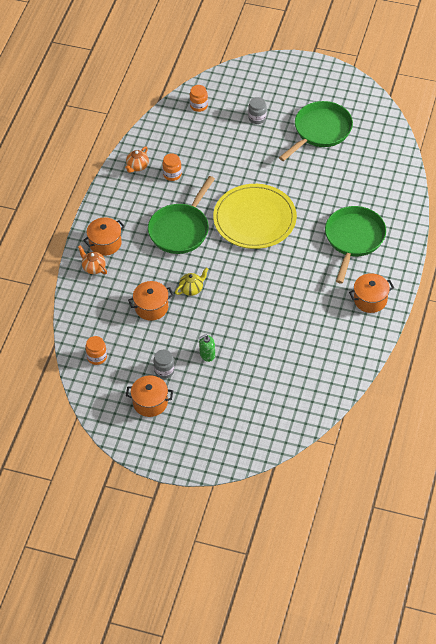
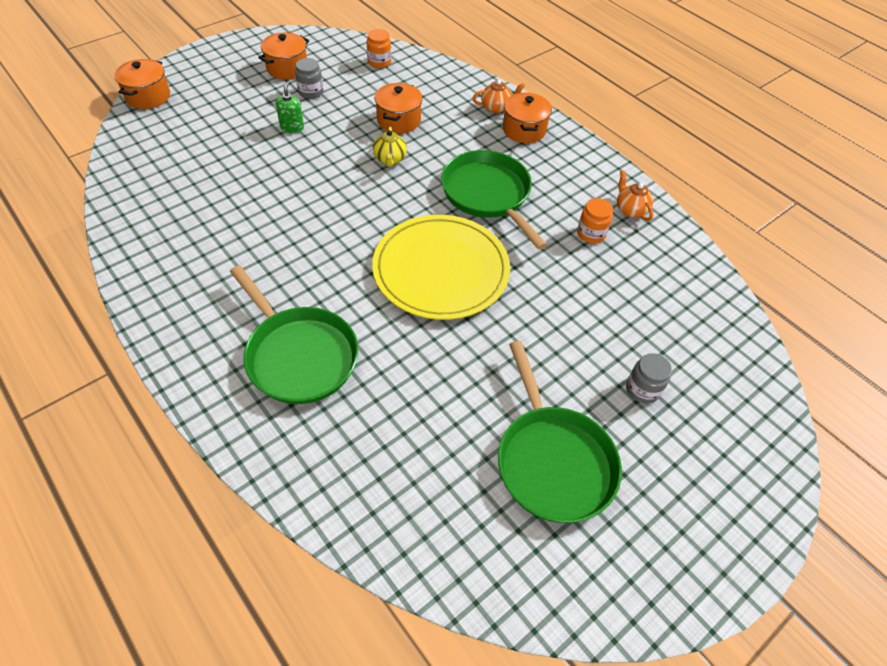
camera: 120 degrees right, 0 degrees up
(199, 105) = (716, 332): orange jar -> none
(370, 300) = (186, 305): orange pot -> orange pot (148, 96)

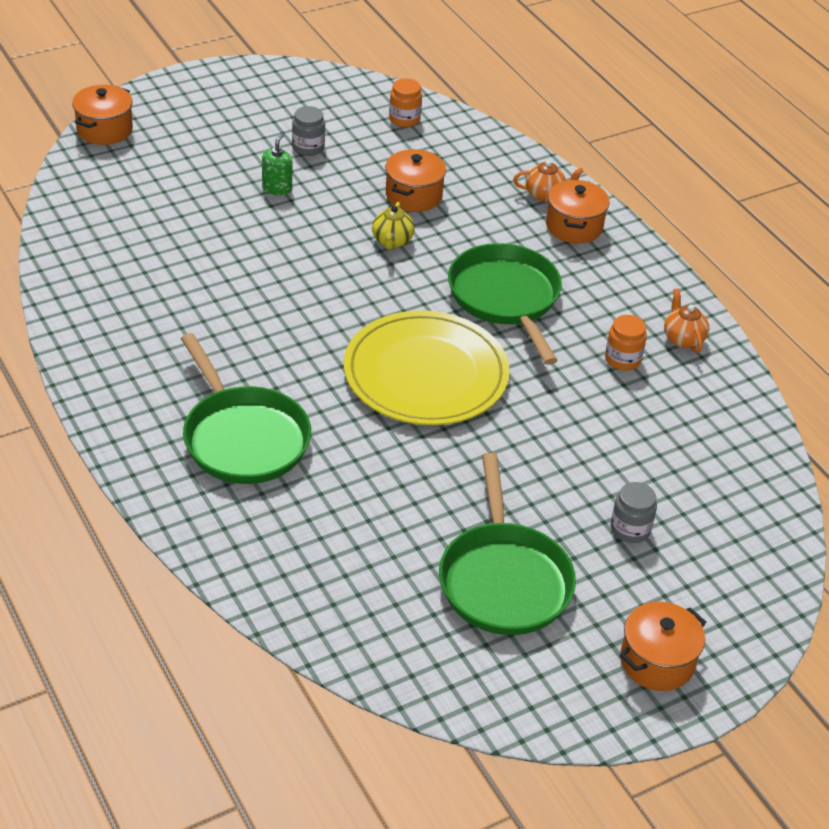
camera: 10 degrees right, 10 degrees down
(287, 68) = (283, 113): orange pot -> orange pot (657, 662)

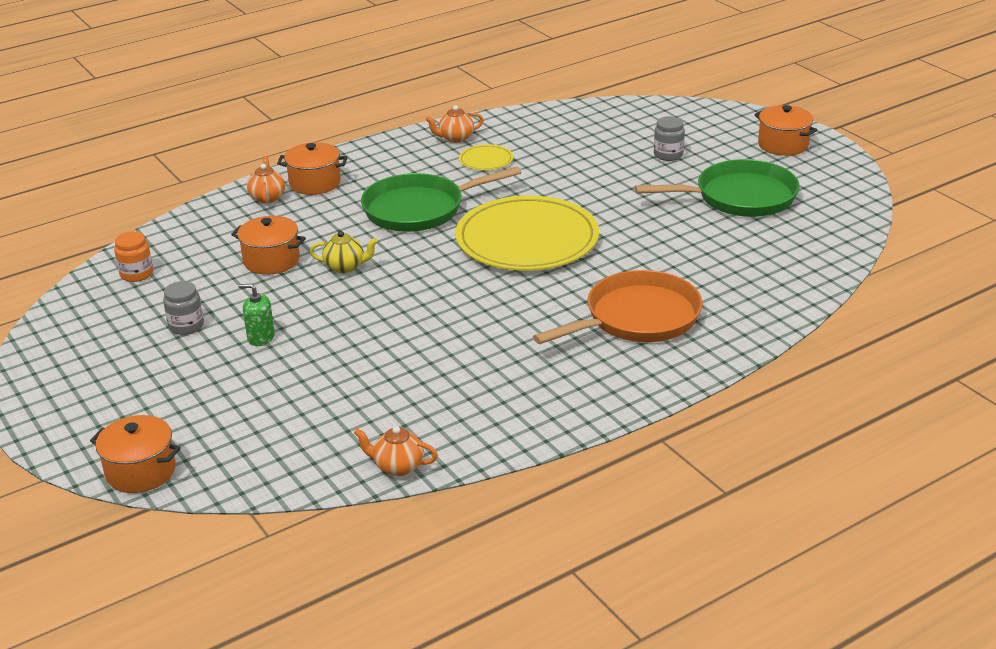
camera: 90 degrees left, 10 degrees down
(57, 258) = (398, 466): none -> orange teapot
(243, 438) = (637, 318): green pan -> orange pan
(622, 359) = (486, 160): orange jar -> yellow plate

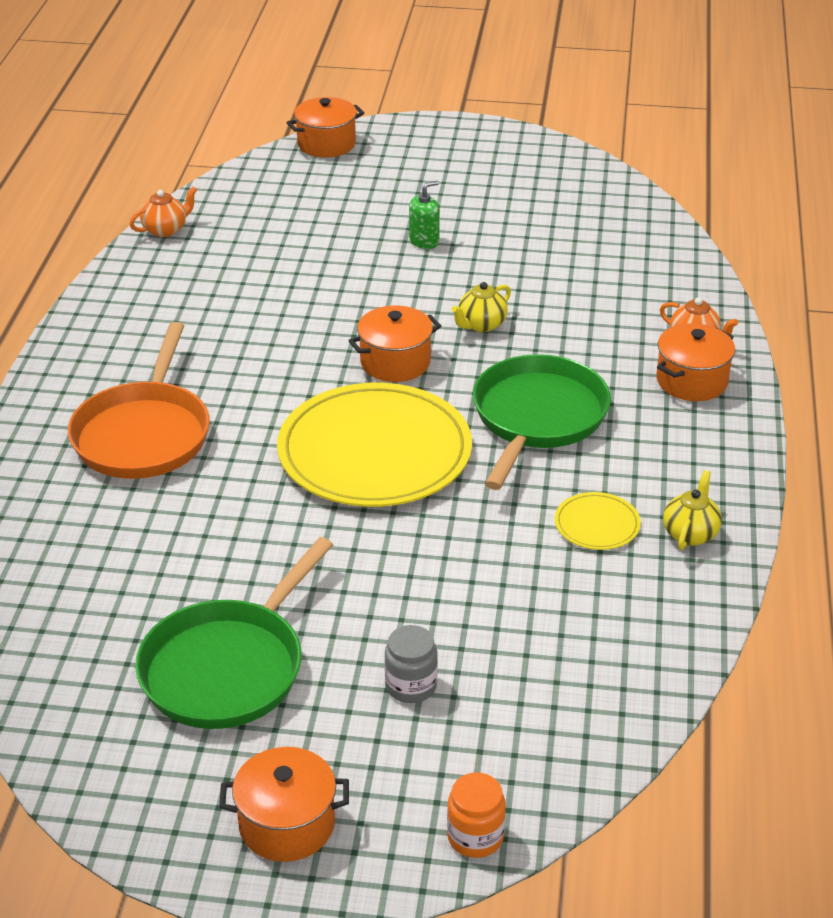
camera: 130 degrees right, 5 degrees up
(136, 274) = (623, 224): orange jar -> orange jar (475, 837)
(186, 326) = (495, 217): grey jar -> none
(271, 260) = (551, 293): orange pot -> orange pot (395, 362)
(455, 138) = (690, 533): orange teapot -> yellow teapot

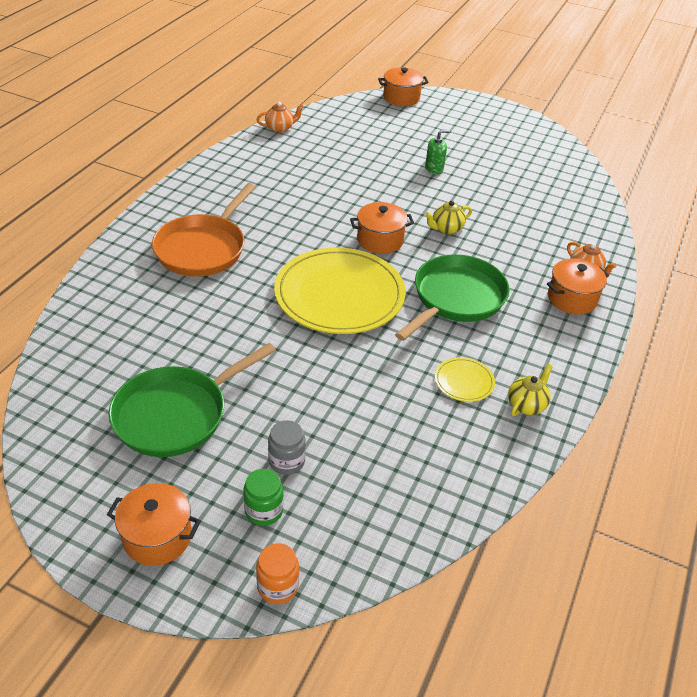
camera: 15 degrees right, 5 degrees up
(411, 754) = (264, 510): none -> green jar

